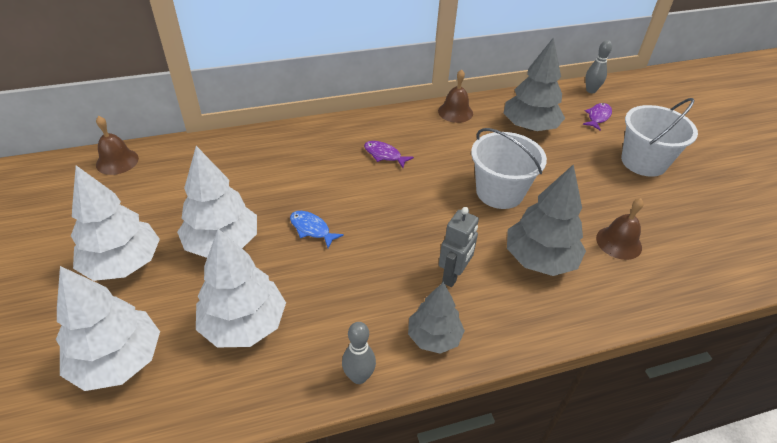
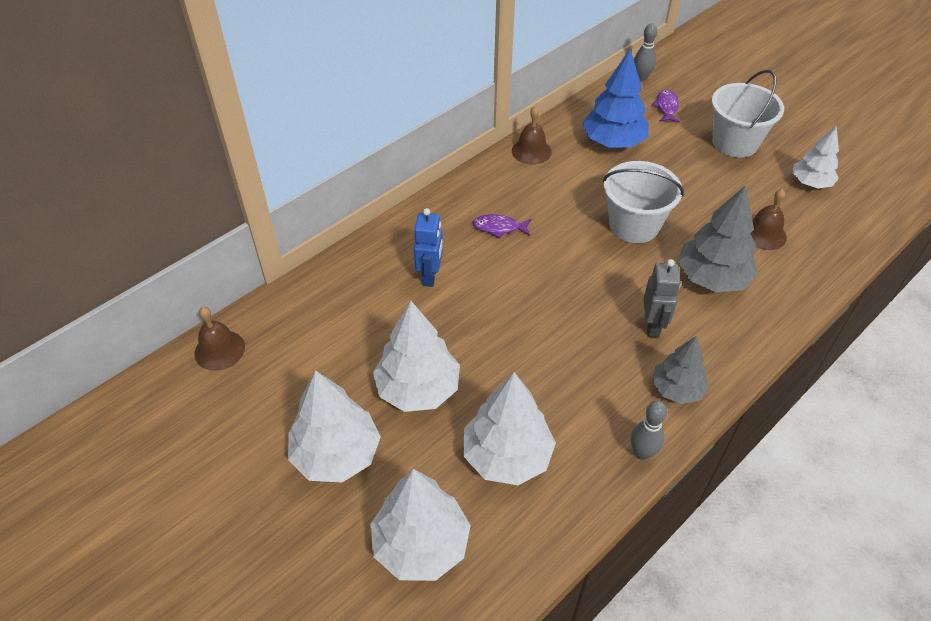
camera: 25 degrees left, 5 degrees up
(303, 169) = (430, 276): none -> blue robot
(312, 229) = (492, 336): blue fish -> none
(529, 127) = (613, 142): grey tree -> blue tree
(698, 218) = (810, 183): none -> white tree

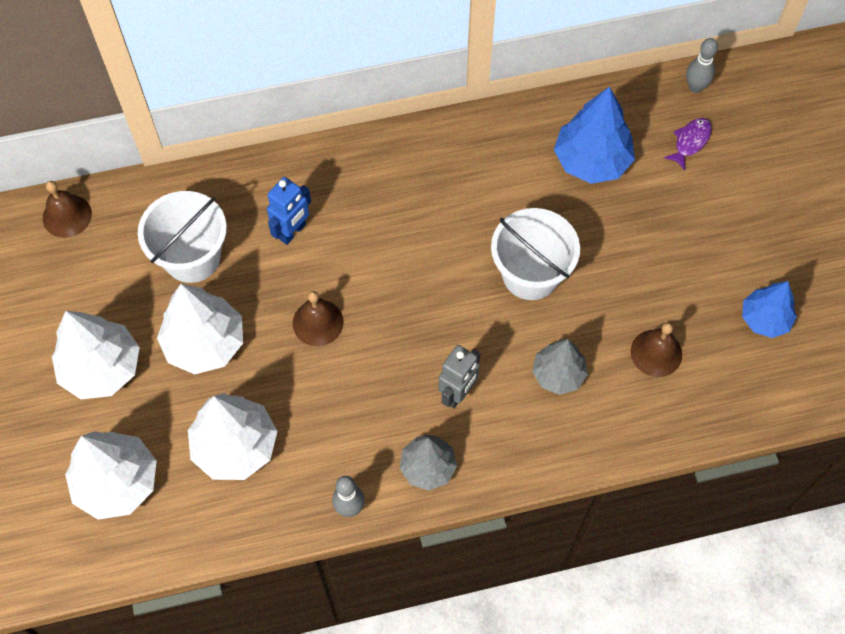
camera: 30 degrees right, 15 degrees up
(499, 228) = (394, 209): purple fish -> none
(531, 151) = (496, 130): brown bell -> brown bell (318, 322)
(711, 278) = (558, 374): grey tree -> grey tree, size x0.64
(735, 142) = (727, 226): white bucket -> white bucket (192, 257)
(810, 183) = (765, 319): white tree -> blue tree

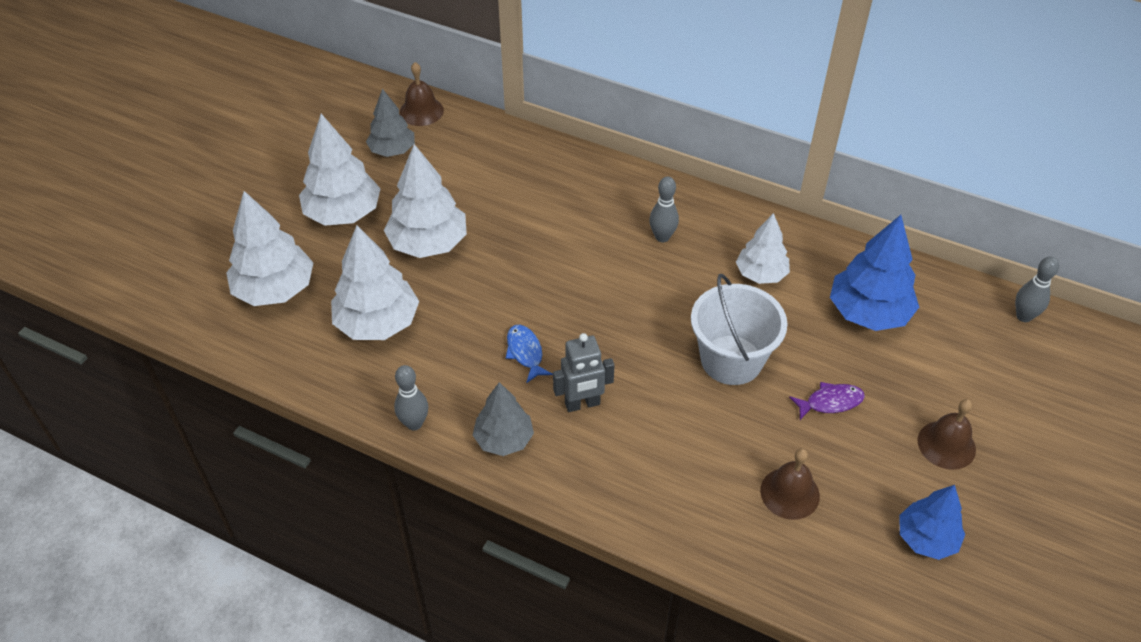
camera: 40 degrees right, 15 degrees down
(192, 257) = (478, 185): white bucket -> none
(292, 232) = (567, 213): blue robot -> none
(318, 322) = (523, 283): brown bell -> brown bell (946, 445)
(376, 383) = (525, 353): none -> blue fish
(387, 200) = (662, 237): none -> grey bowling pin
(489, 181) = (761, 274): none -> white tree
(558, 374) = (682, 448): grey tree -> grey tree (392, 150)
(690, 142) = (979, 354): purple fish -> purple fish (830, 402)

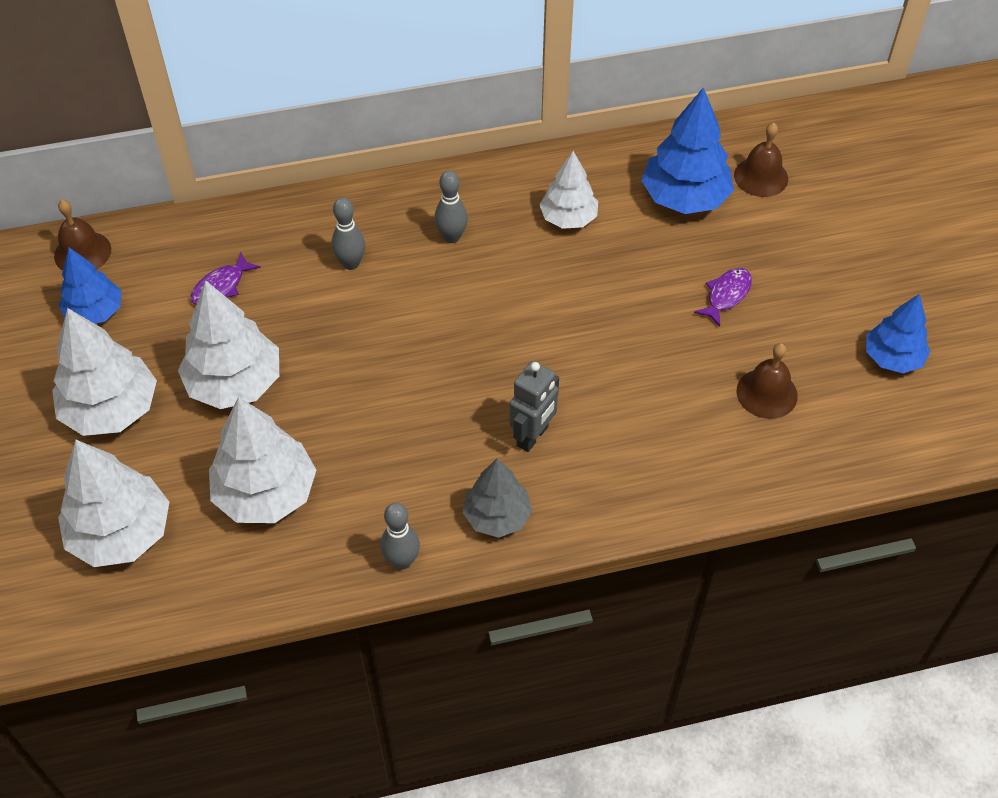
camera: 40 degrees left, 5 degrees up
(392, 150) = (95, 312): grey tree -> blue tree
(481, 179) = (221, 286): none -> purple fish
(525, 353) = (436, 425): blue fish -> none
(731, 360) = (617, 311): white bucket -> none
(946, 445) = (839, 272): brown bell -> brown bell (761, 177)
(1023, 316) = (799, 126): grey bowling pin -> grey bowling pin (351, 263)

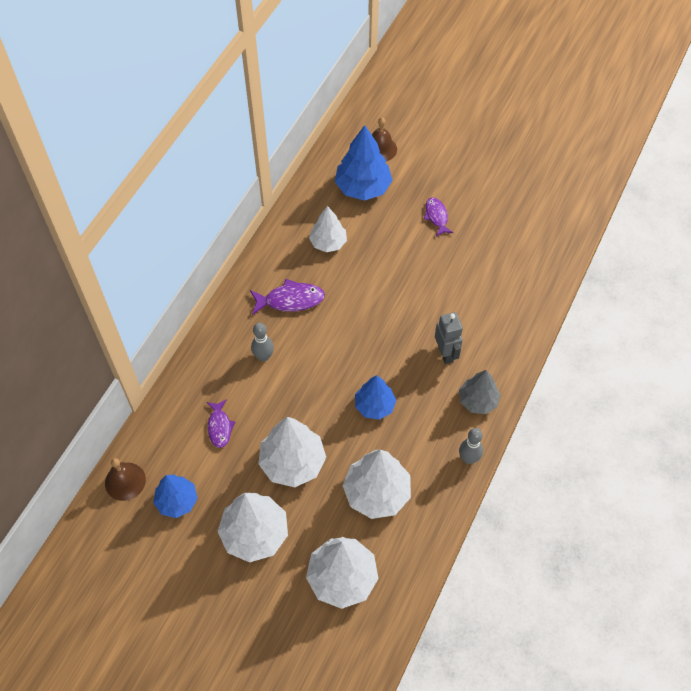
camera: 50 degrees left, 5 degrees up
(451, 237) = (290, 300): grey bowling pin -> purple fish
(767, 393) = (505, 244): brown bell -> none
(892, 358) = (528, 184): blue tree -> blue tree (374, 406)

